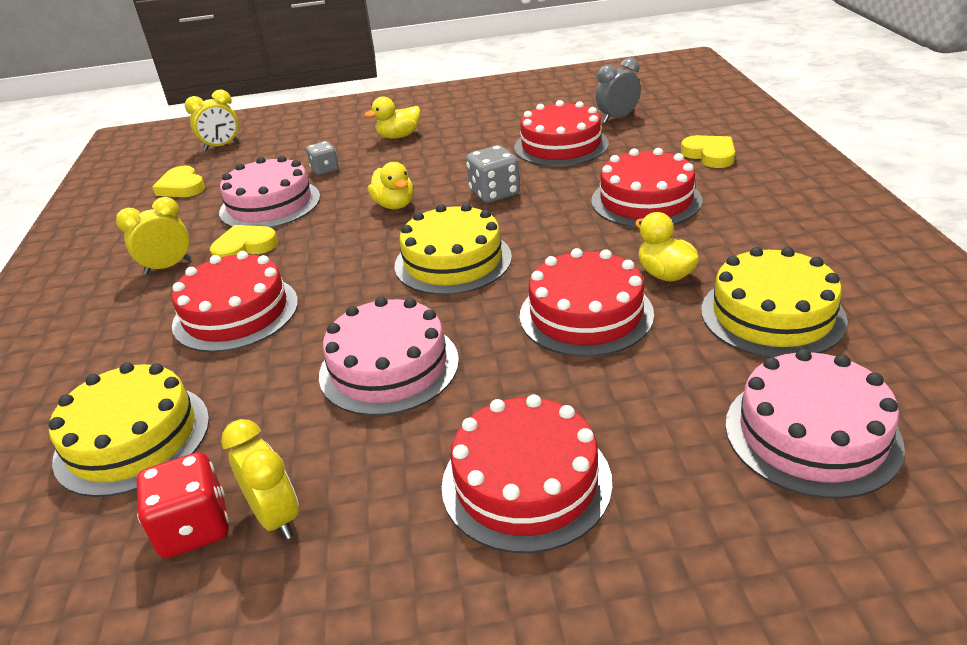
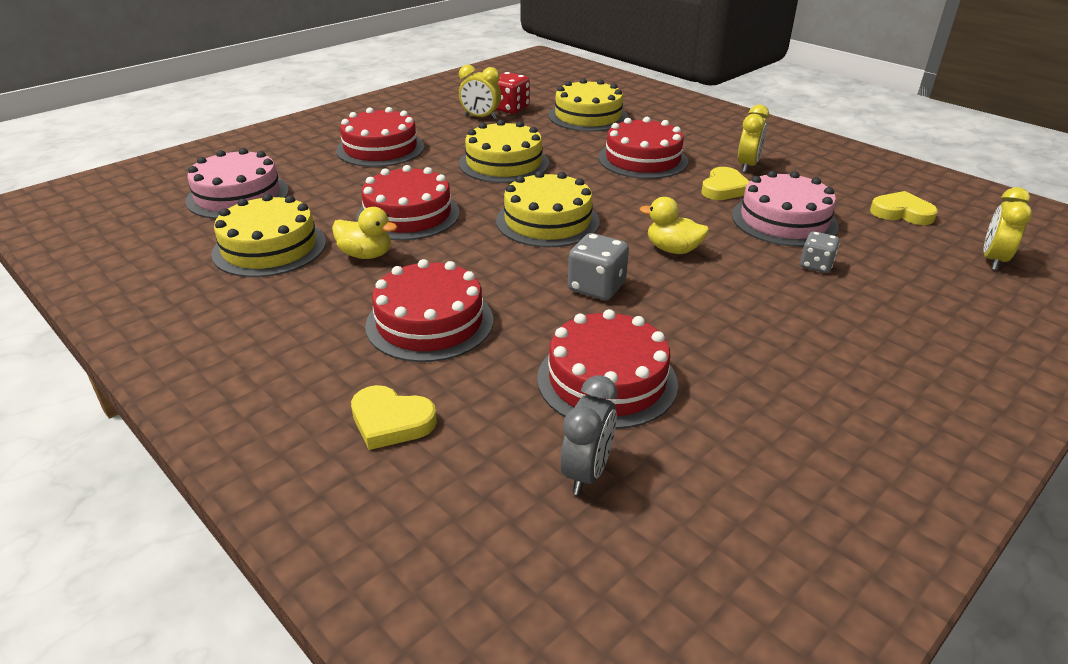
camera: 140 degrees right, 0 degrees up
(389, 367) = (504, 163): pink cake -> yellow cake
(399, 136) = (834, 334): yellow duck -> none

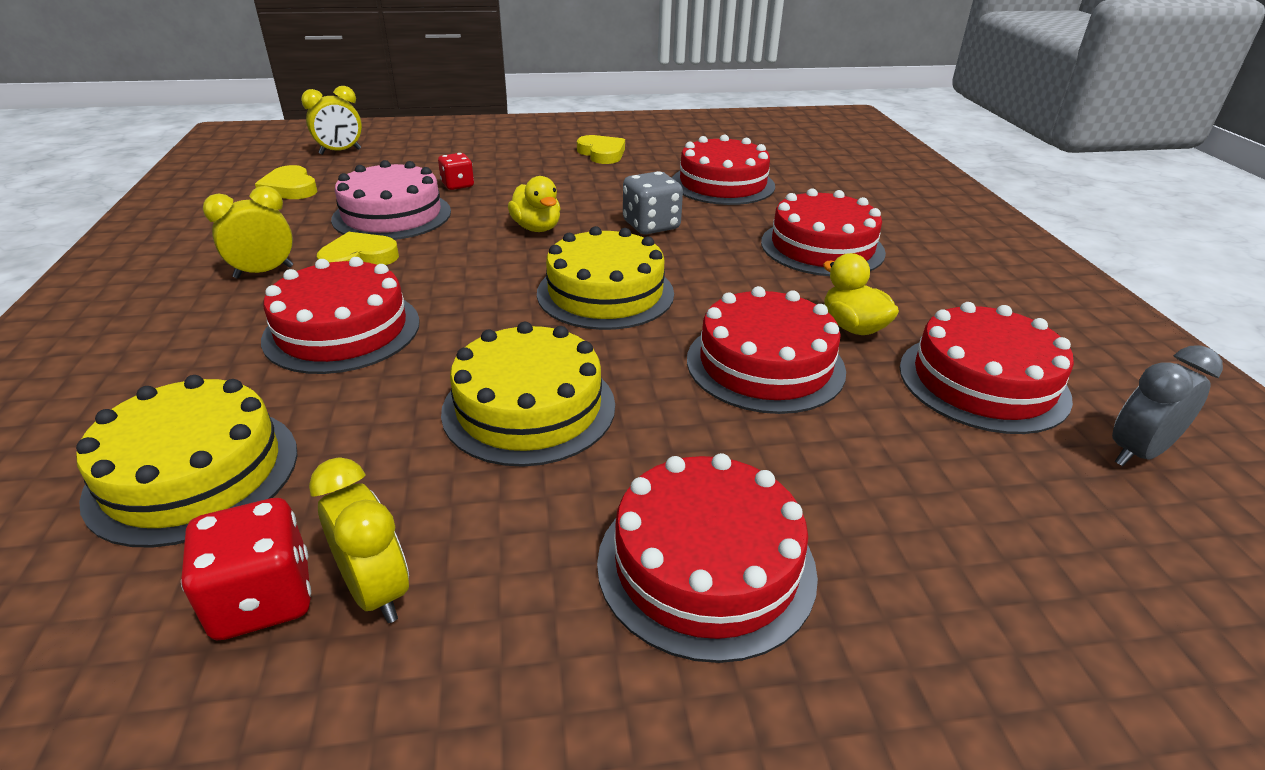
camera: 145 degrees left, 0 degrees up
(238, 195) = (1054, 527): pink cake -> none
(269, 247) = (983, 382): yellow cake -> red cake
(391, 421) = (887, 207): yellow heart -> yellow heart (602, 153)
(586, 473) = (782, 163): grey clock -> grey clock (1137, 453)
(816, 265) = (457, 185): grey dice -> red dice

